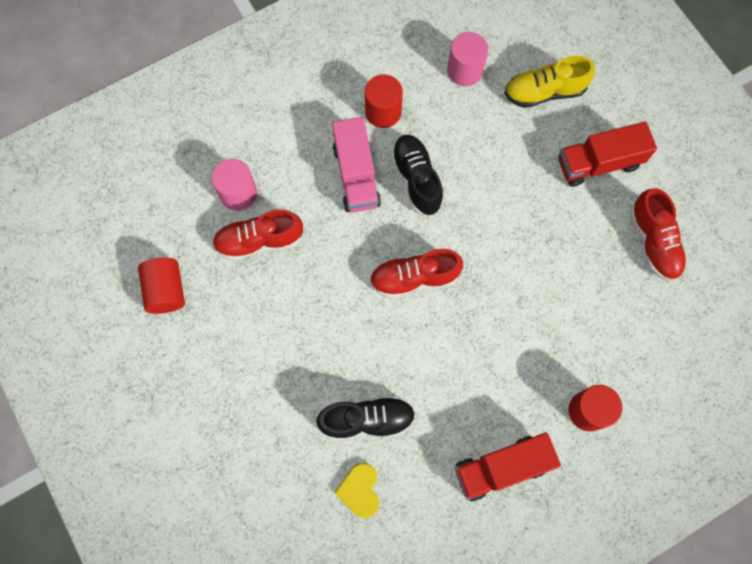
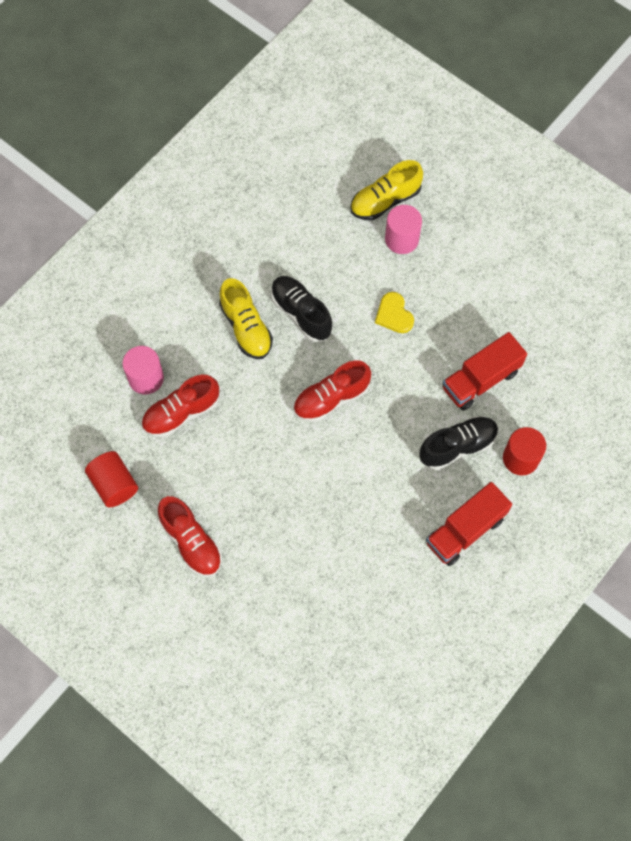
camera: 20 degrees left, 5 degrees down
(356, 175) = (246, 327): pink truck -> yellow shoe
(360, 490) = (352, 592): yellow heart -> yellow heart (394, 314)
(367, 420) = (336, 532): black shoe -> black shoe (457, 446)
(383, 112) = (249, 264): red cylinder -> none
(464, 71) = (308, 204): pink cylinder -> pink cylinder (401, 239)
(598, 163) = (454, 247): red truck -> red truck (480, 380)
(653, 242) = (525, 299): red shoe -> red shoe (191, 542)

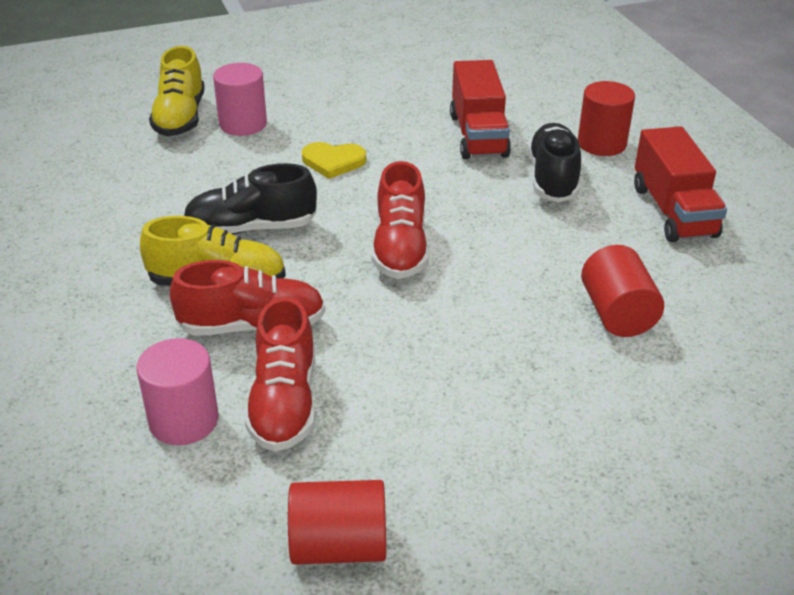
camera: 60 degrees left, 30 degrees down
(191, 542) = (523, 482): red shoe -> red shoe (252, 326)
(341, 536) = (617, 314): none -> red cylinder

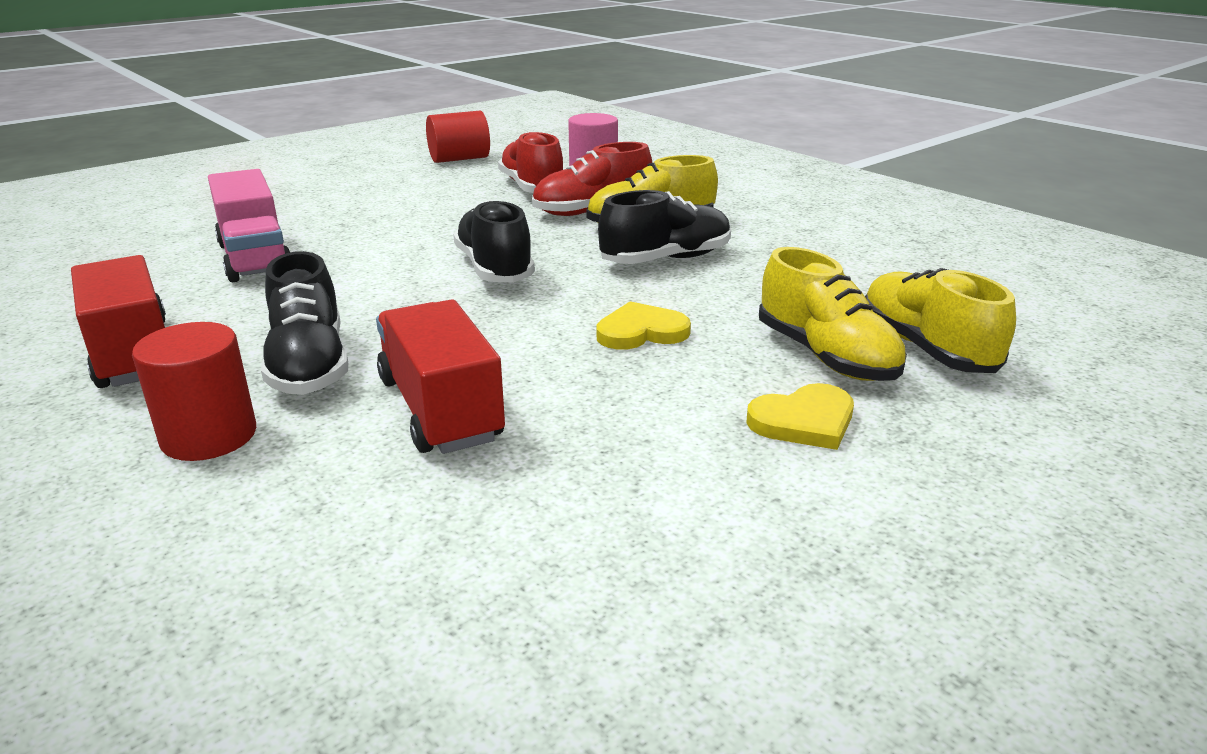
camera: 160 degrees right, 10 degrees down
(243, 124) = (826, 356): pink cylinder -> yellow shoe
(299, 95) = (804, 421): none -> yellow heart
(400, 248) = (494, 268): red shoe -> black shoe
(617, 314) = (255, 258): red cylinder -> pink truck

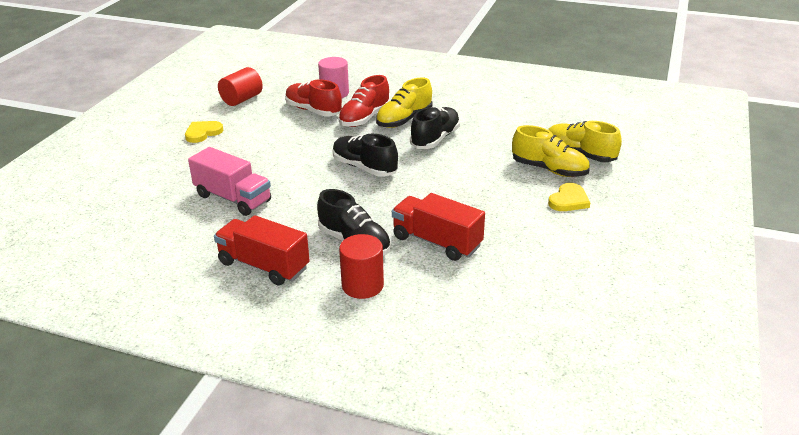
camera: 30 degrees left, 5 degrees up
(641, 332) = (469, 181): yellow heart -> yellow heart (203, 133)

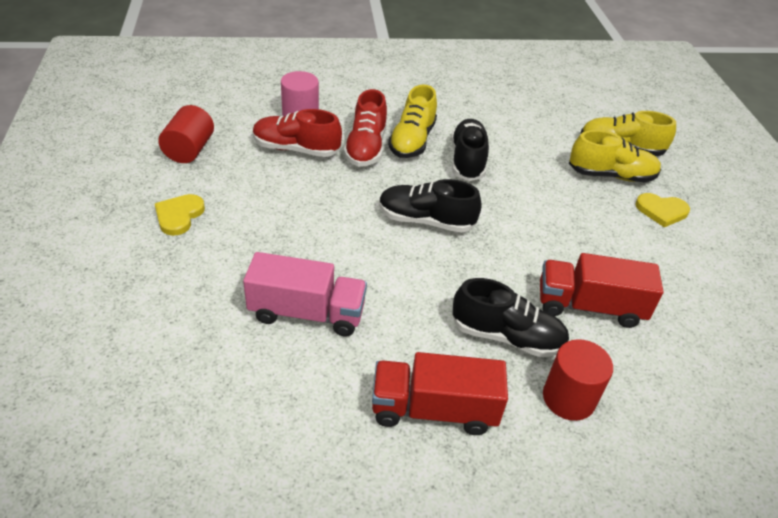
camera: 30 degrees left, 10 degrees up
(568, 200) = (661, 211): yellow heart -> yellow heart turned 90 degrees clockwise

